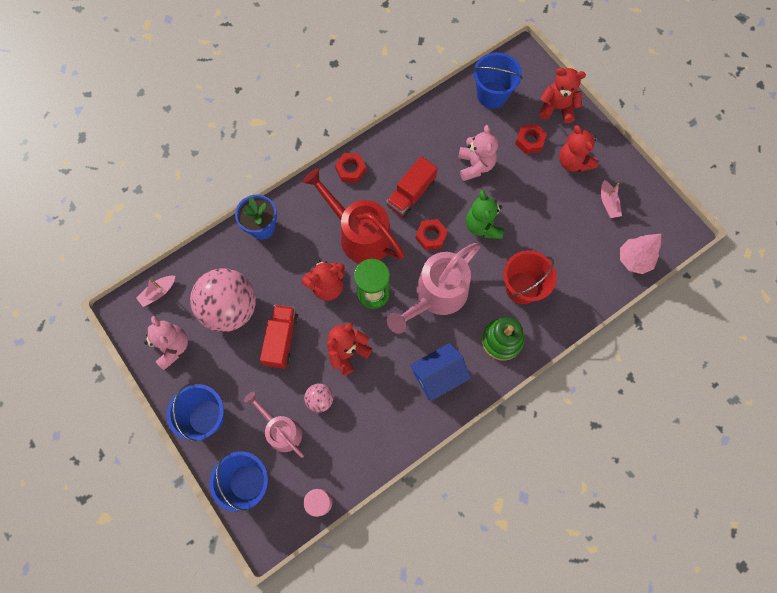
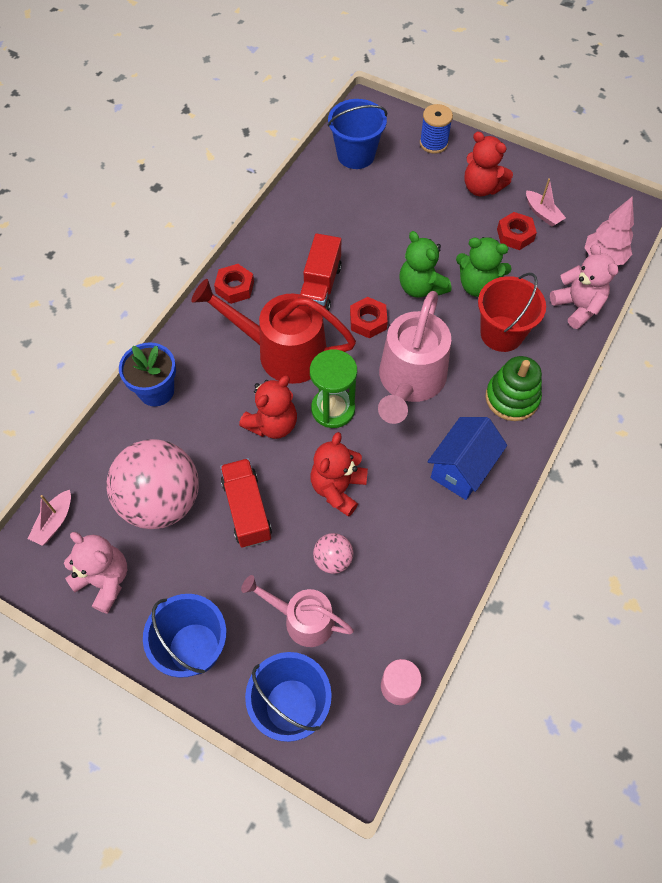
camera: 25 degrees left, 10 degrees down
(475, 165) = (377, 230): pink teddy bear -> pink teddy bear (577, 307)
(525, 242) = (477, 285): none -> green teddy bear
(529, 141) = (423, 185): red nut -> red nut (515, 235)
(557, 108) = (433, 143): red teddy bear -> blue spool

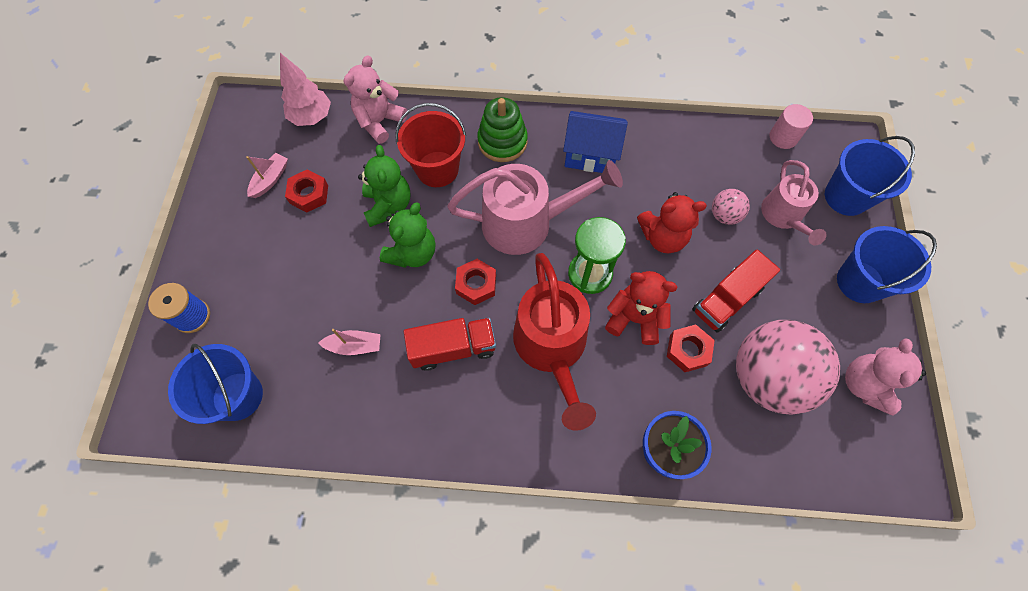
camera: 115 degrees left, 5 degrees up
(54, 522) = (851, 467): pink boat -> pink boat (354, 346)
(235, 287) = (495, 439): red nut -> red nut (688, 350)
(482, 188) = (251, 244): red teddy bear -> none

